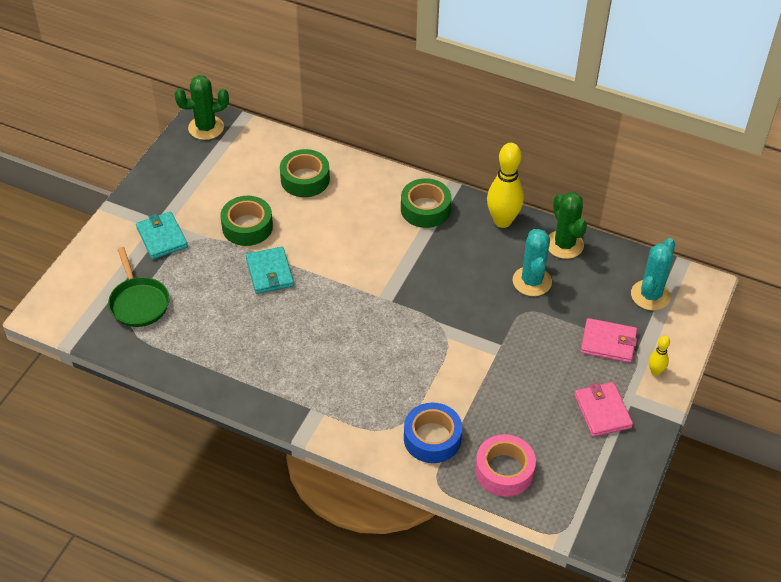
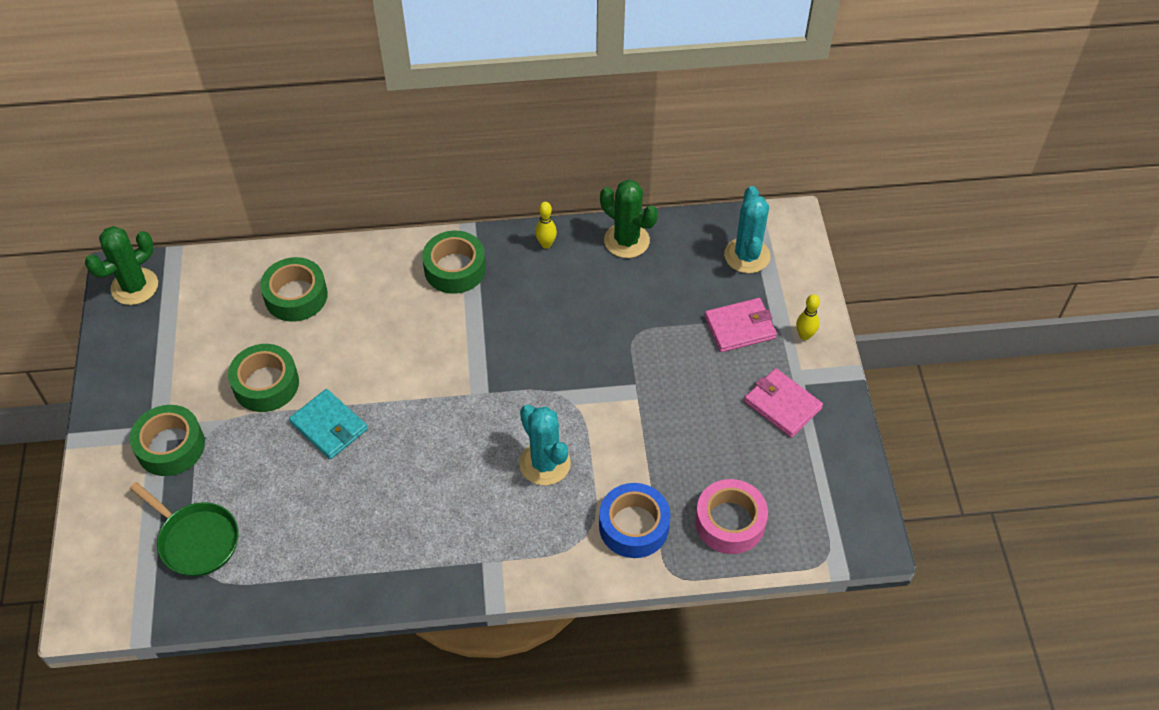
camera: 30 degrees left, 5 degrees up
(162, 237) = (170, 446): turquoise wallet -> green tape
(502, 221) = (546, 244): yellow bowling pin -> yellow bowling pin, size x0.49
(532, 281) = (620, 297): turquoise cactus -> turquoise cactus (545, 463)

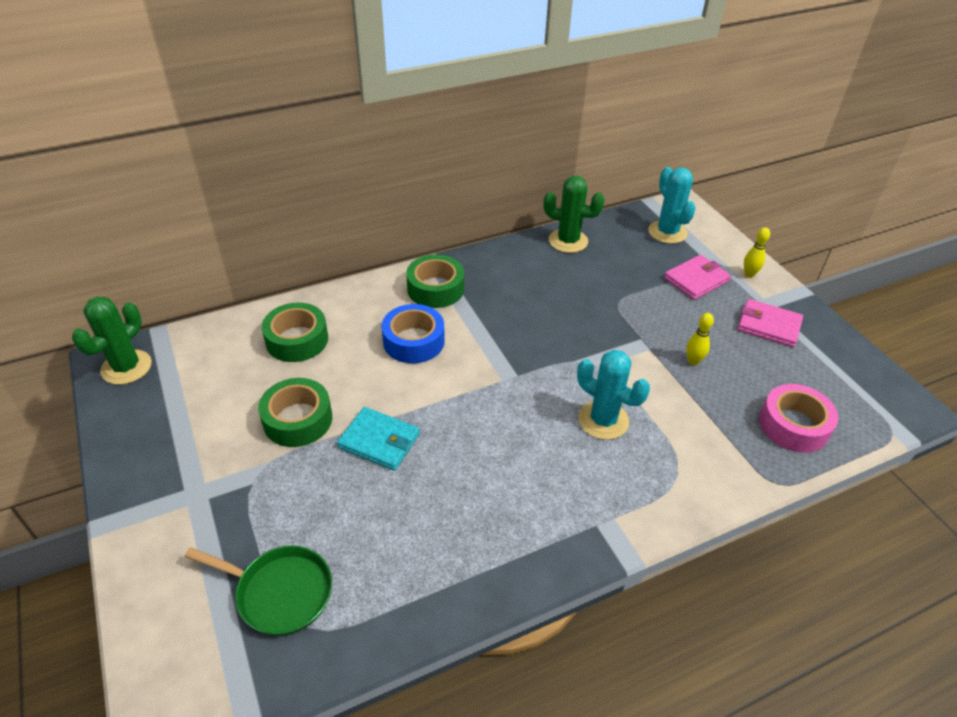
camera: 20 degrees left, 10 degrees down
(170, 446) = (215, 503): green tape -> none
(546, 244) = (504, 256): yellow bowling pin -> yellow bowling pin (693, 361)
(634, 526) = (715, 451): blue tape -> blue tape (413, 341)

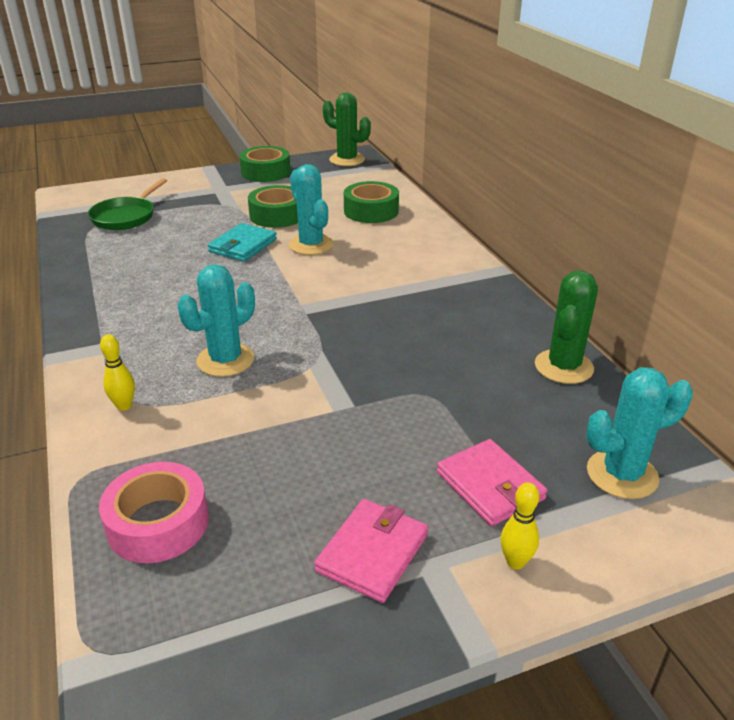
camera: 95 degrees right, 10 degrees down
(379, 383) = (311, 245): none -> turquoise cactus
(413, 341) = (364, 260): blue tape -> none
(435, 289) = (447, 271): green tape -> green tape (265, 172)
(693, 361) = (303, 446): yellow bowling pin -> yellow bowling pin (124, 406)

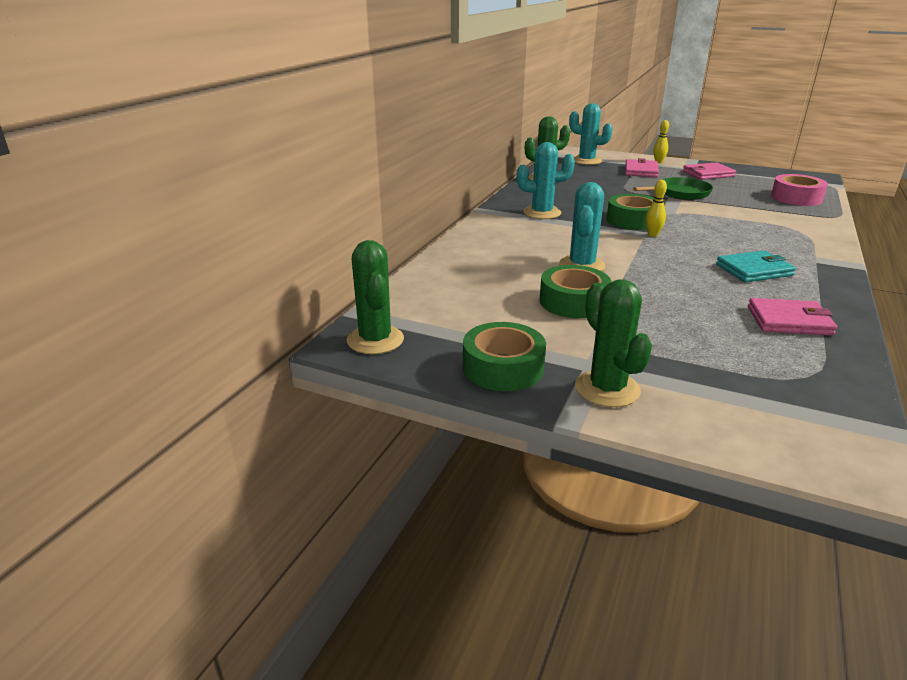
camera: 135 degrees left, 5 degrees down
(115, 258) = (789, 321): none -> pink wallet
(124, 406) = (804, 230): yellow bowling pin -> yellow bowling pin (652, 235)
(126, 217) = (759, 372): green pan -> green pan (680, 193)
(204, 182) = (607, 389): none -> green cactus
(225, 360) = (726, 228): turquoise cactus -> turquoise cactus (542, 213)
(243, 246) = (644, 286): turquoise wallet -> turquoise wallet (754, 270)
(371, 211) = (480, 271): green tape -> green tape (632, 220)

